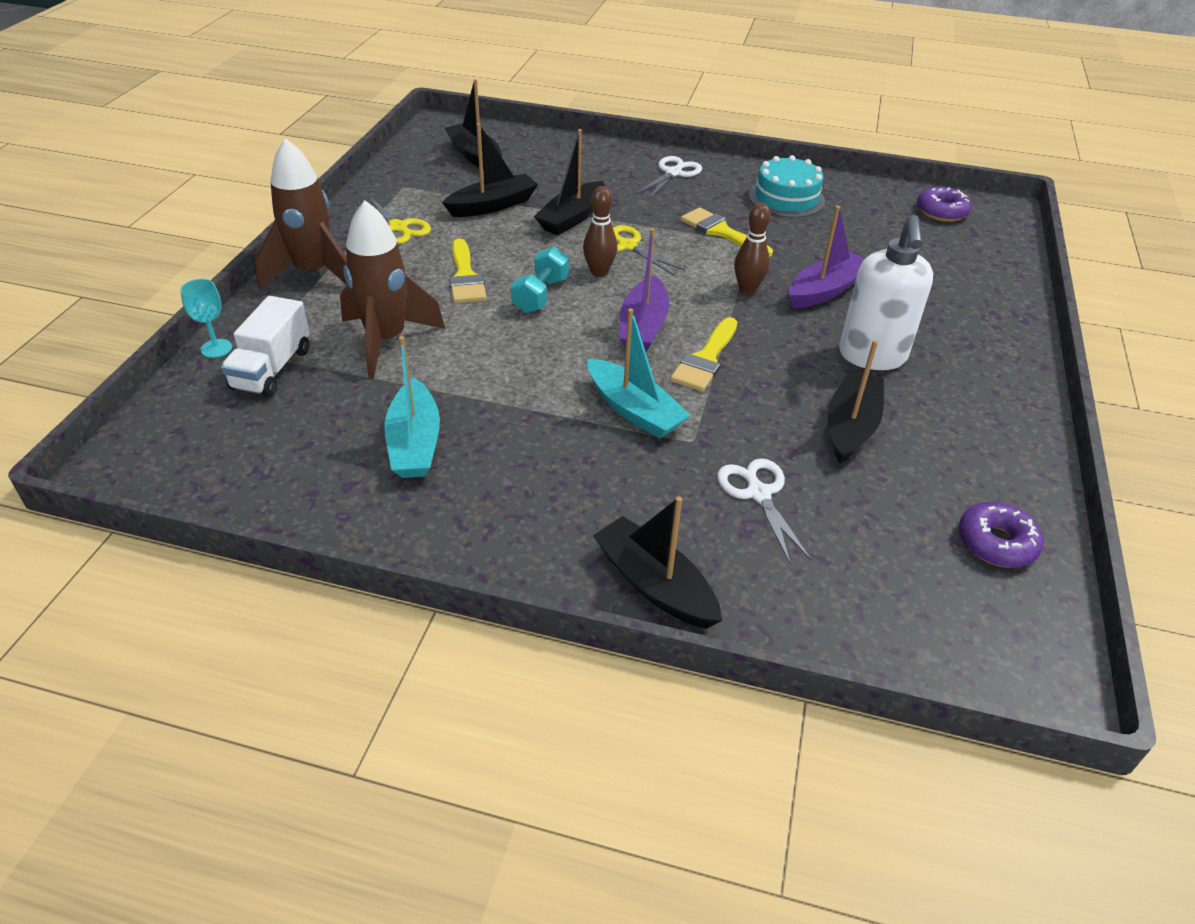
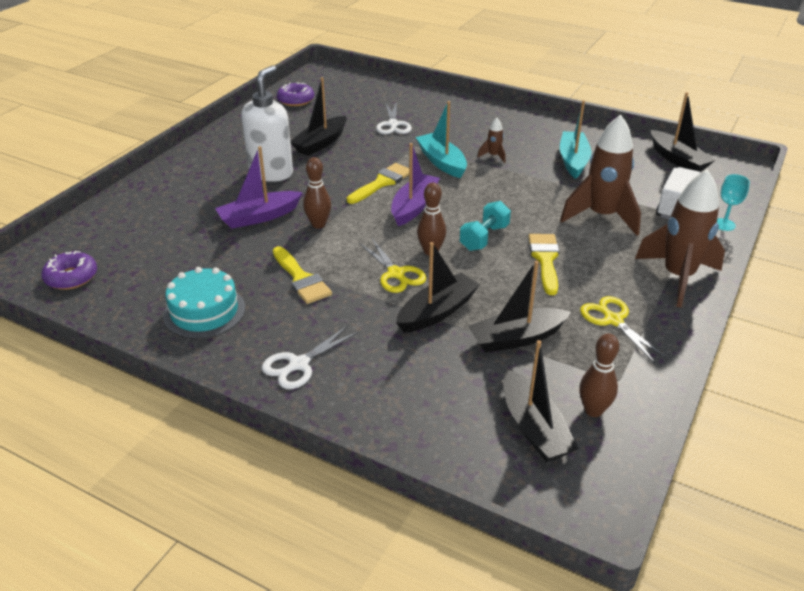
camera: 165 degrees left, 5 degrees down
(428, 168) = (593, 410): none -> brown bowling pin
(552, 435) = (493, 156): none -> brown rocket
(654, 584) = (459, 104): black boat -> black boat (677, 160)

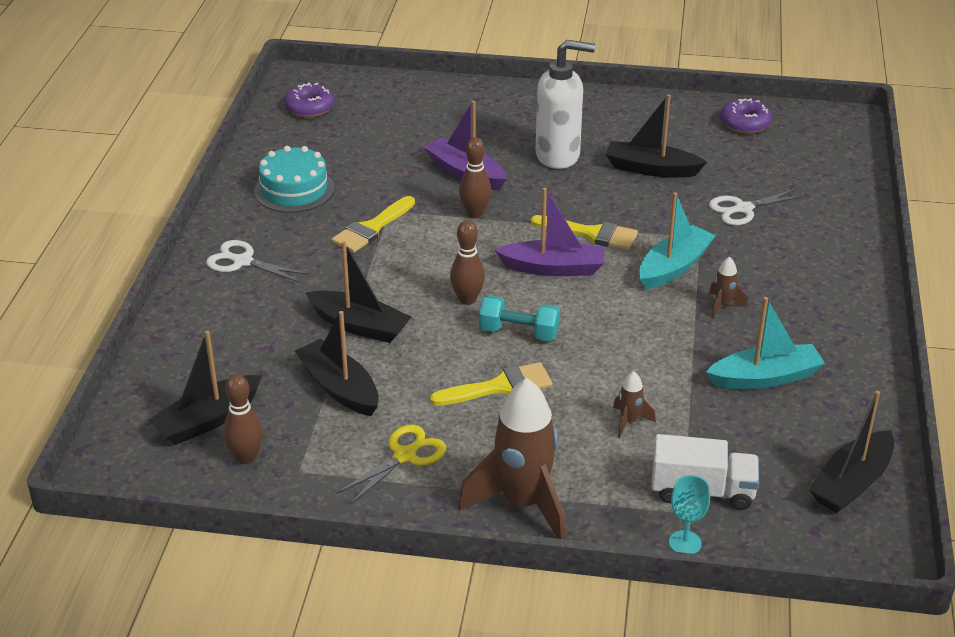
camera: 70 degrees right, 0 degrees up
(396, 274) = (412, 285): yellow scissors -> none
(601, 217) = (629, 422): brown rocket -> brown rocket, size x0.43

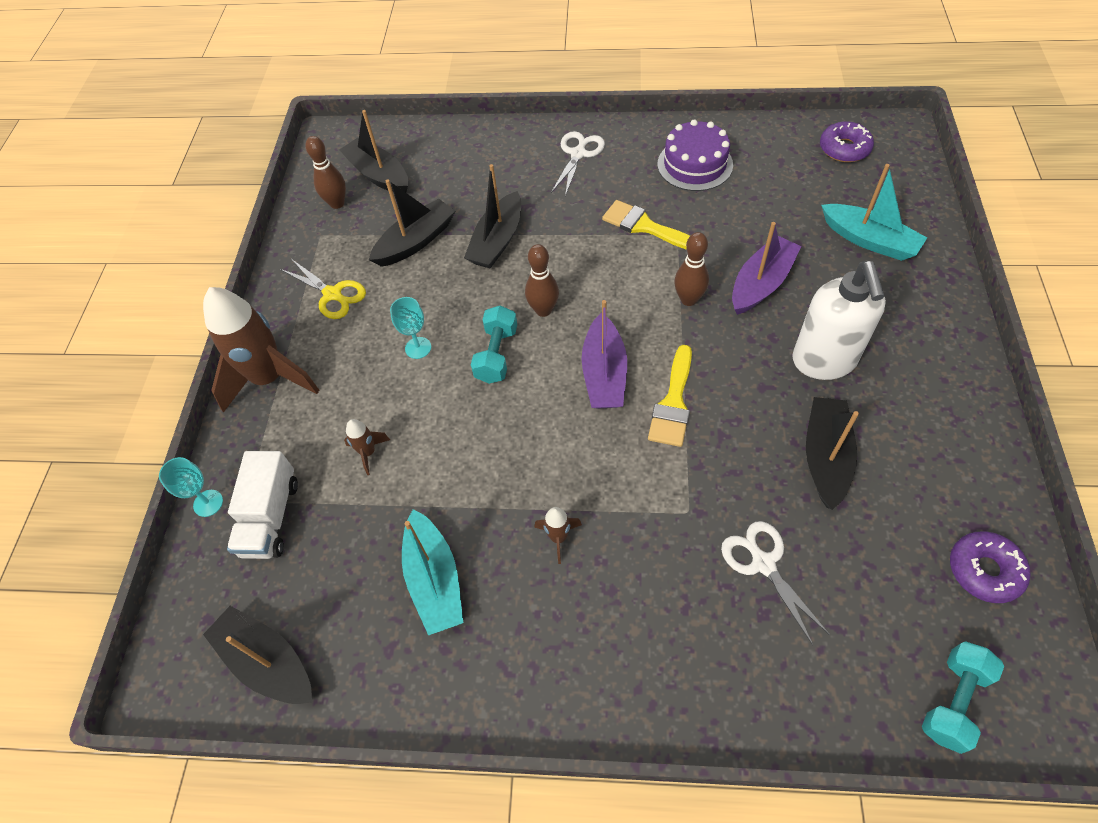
camera: 90 degrees right, 20 degrees up
(294, 190) = (695, 164): turquoise cake -> purple cake
(499, 387) = (418, 348): yellow brush -> turquoise goblet
(674, 267) = (624, 486): turquoise boat -> turquoise boat (869, 240)
(837, 151) = (953, 701): none -> turquoise dumbbell

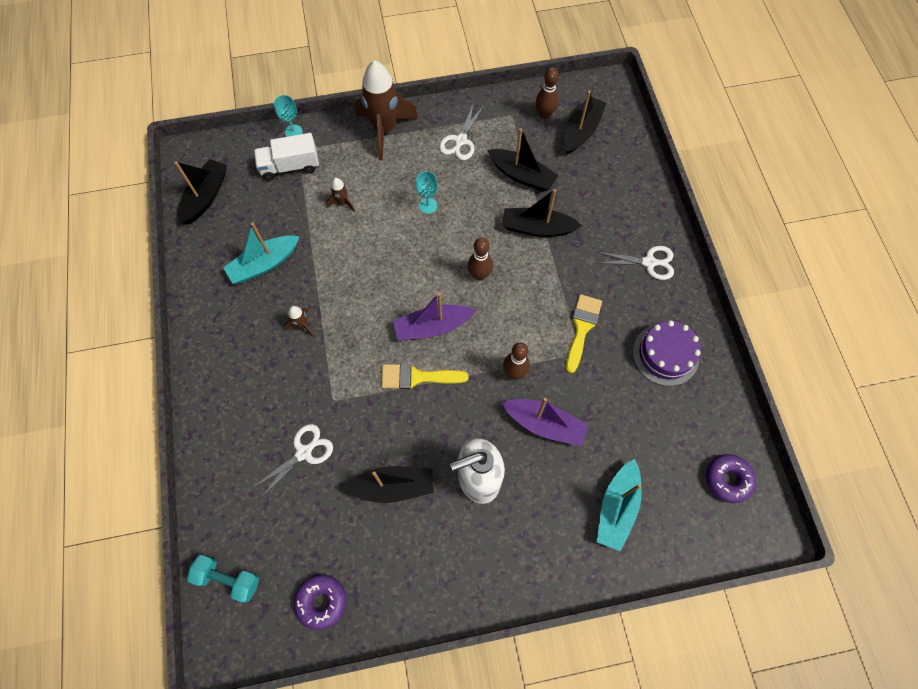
camera: 70 degrees right, 10 degrees up
(332, 294) = (460, 141): yellow scissors -> white scissors
(496, 354) = (433, 255): turquoise dumbbell -> none

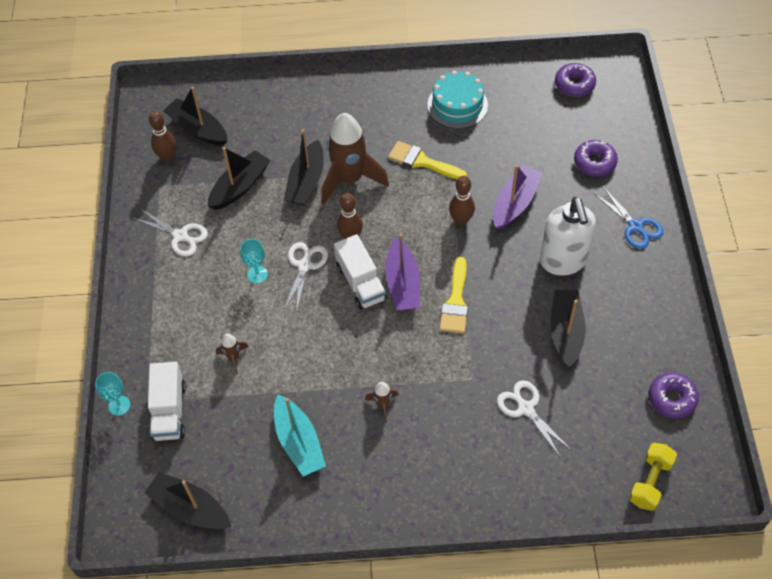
camera: 80 degrees left, 10 degrees down
(228, 579) = (650, 482): turquoise dumbbell -> yellow dumbbell
(385, 130) = (145, 308): brown rocket -> brown rocket (349, 179)
(429, 290) = (360, 283): none -> white truck
(535, 557) = (635, 226): none -> blue scissors
(617, 508) = (594, 162): turquoise boat -> purple donut
(649, 262) = (362, 100): white scissors -> white scissors (305, 266)
(665, 354) = (457, 105): purple cake -> turquoise cake

